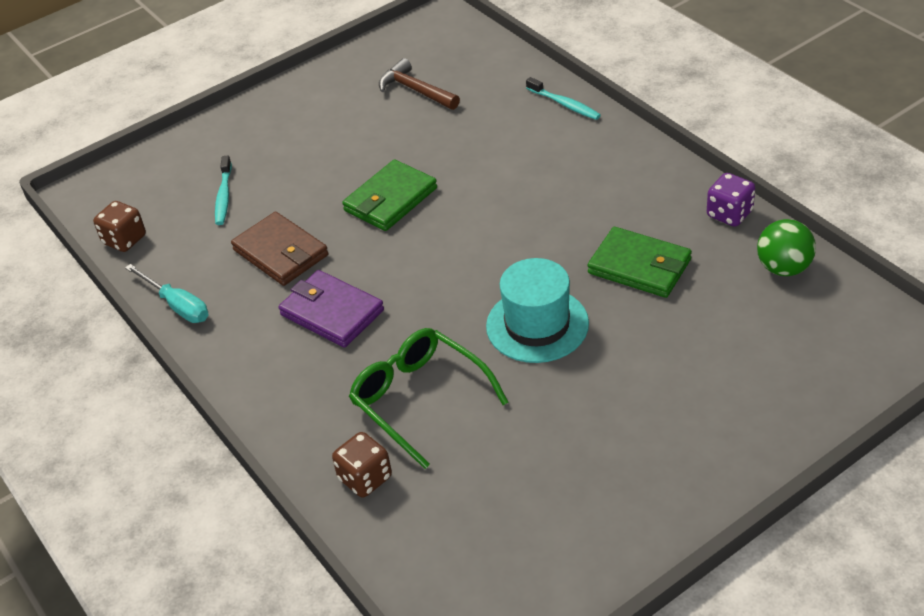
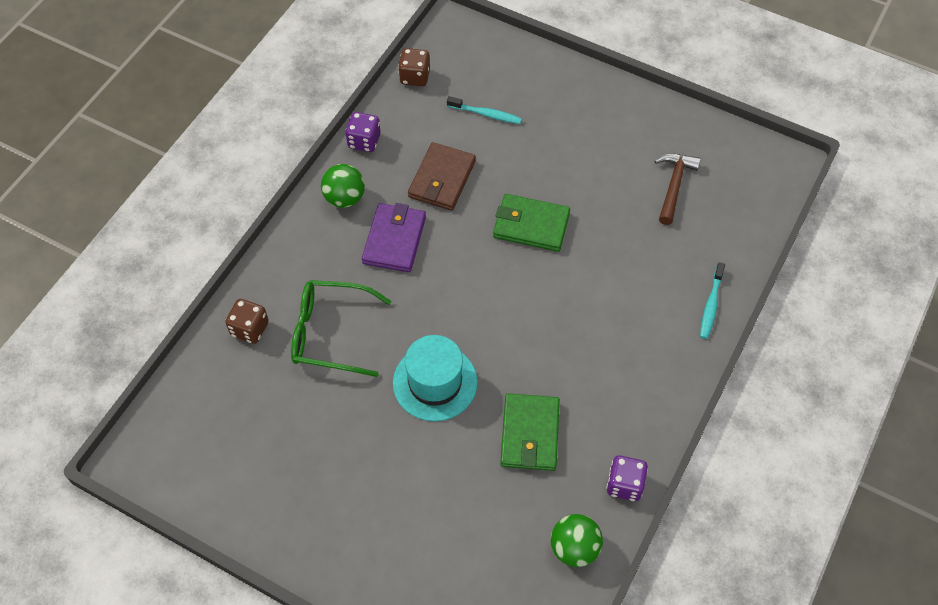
camera: 60 degrees right, 15 degrees up
(177, 305) = (364, 141): turquoise screwdriver -> purple dice
(224, 196) = (486, 114): turquoise toothbrush -> turquoise toothbrush turned 135 degrees counterclockwise
(243, 342) = (344, 198): none -> green ball
(420, 400) = (331, 333): green glasses -> green glasses turned 105 degrees counterclockwise

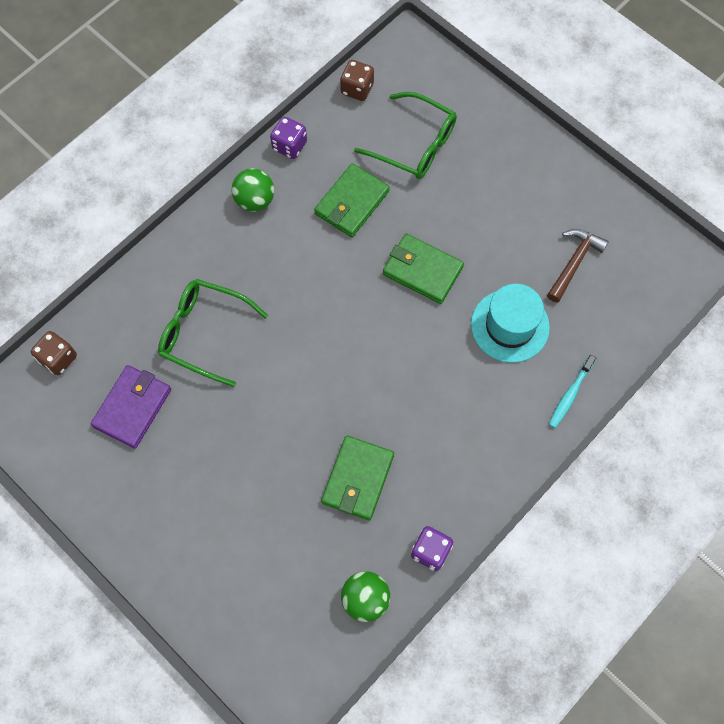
camera: 15 degrees right, 10 degrees up
(250, 329) = (132, 310): brown dice -> brown dice (58, 358)
(394, 240) = (289, 254): purple wallet -> purple wallet (132, 408)
(435, 382) = (285, 406): turquoise hat -> turquoise hat (510, 326)
(442, 179) = (352, 202): brown wallet -> green wallet
(486, 114) = (414, 144): turquoise toothbrush -> green glasses

